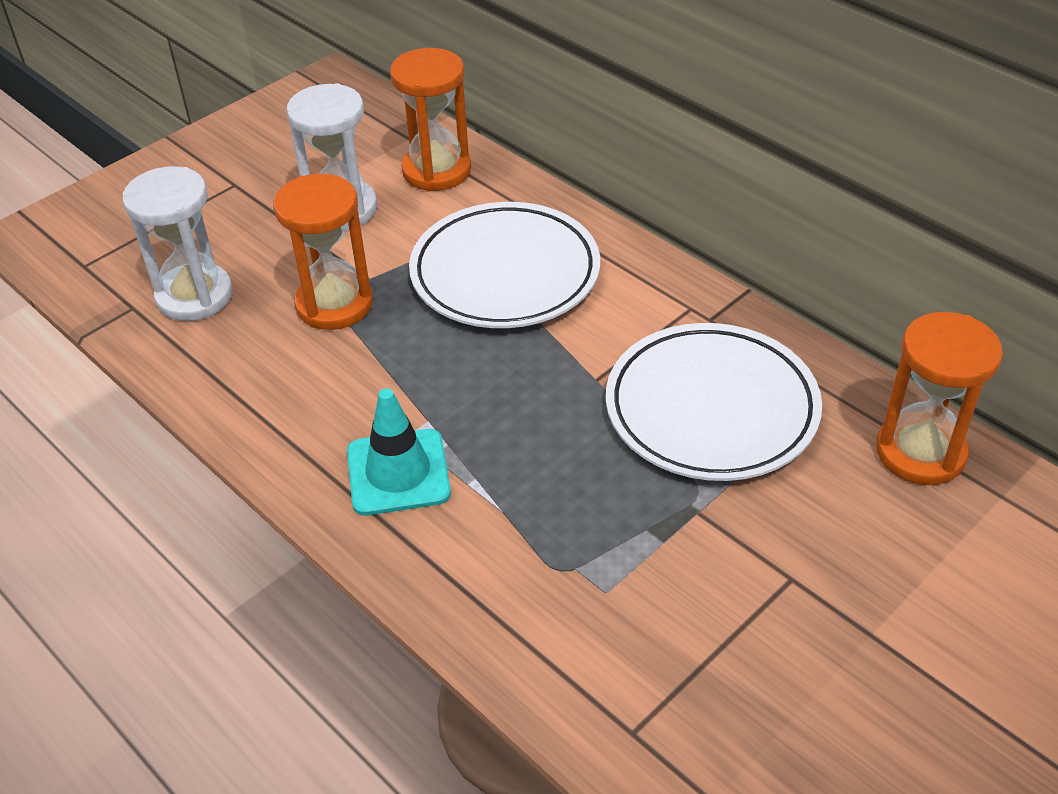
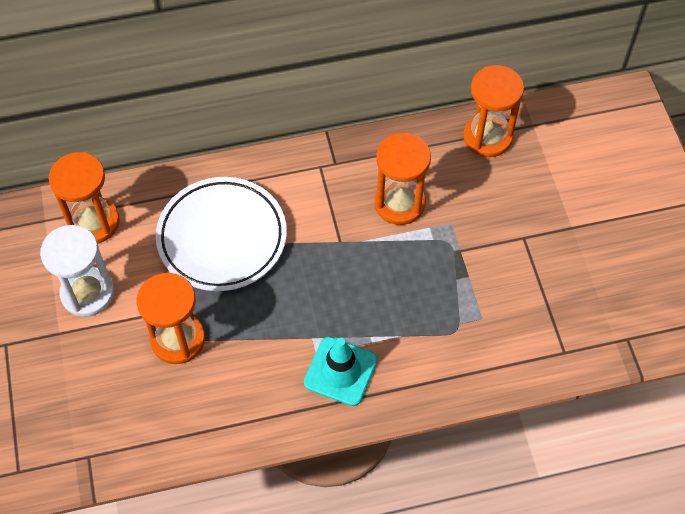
camera: 60 degrees left, 15 degrees up
(194, 296) = (106, 415): white hourglass -> none
(711, 409) = (399, 203): white plate -> orange hourglass

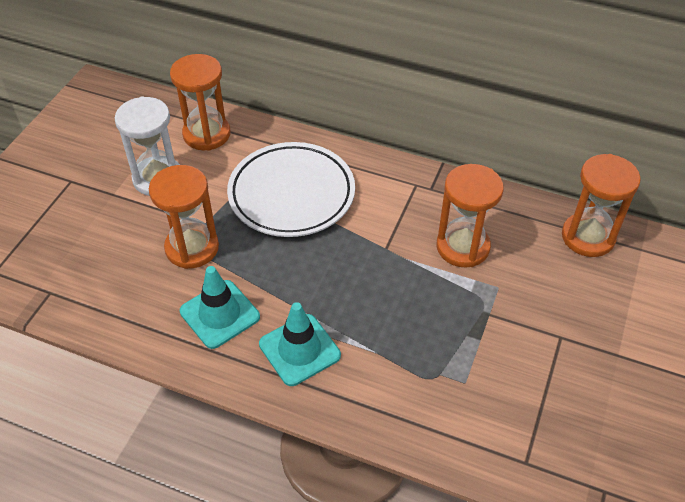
camera: 35 degrees right, 10 degrees down
(252, 382) = (219, 314): none -> turquoise traffic cone

